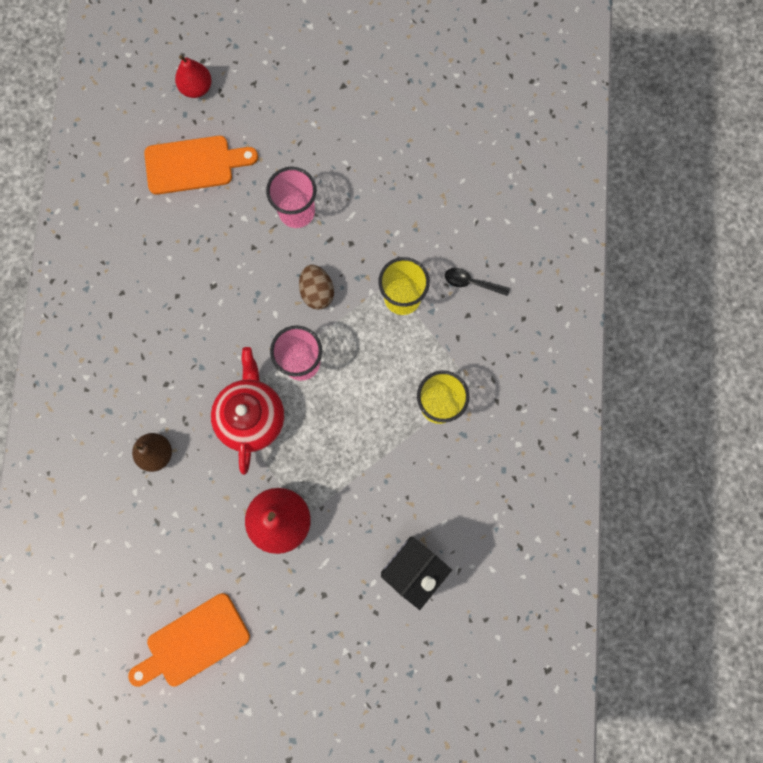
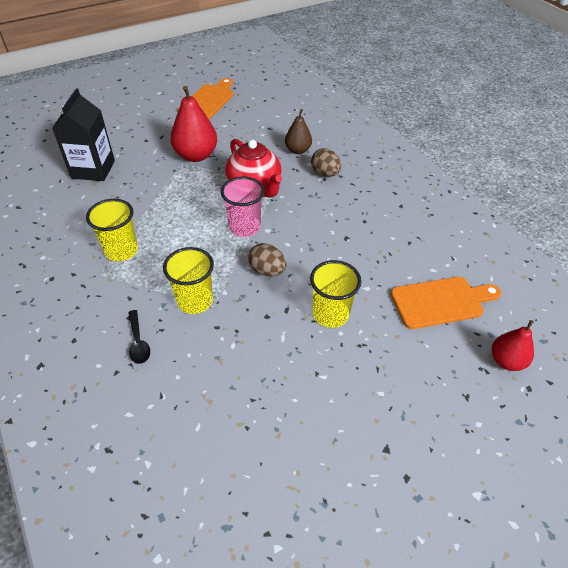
camera: 145 degrees right, 30 degrees down
(158, 392) = (325, 173): none -> brown egg
(194, 165) = (441, 302): orange cutting board -> orange cutting board turned 150 degrees counterclockwise
(296, 211) = (330, 314): pink cup -> yellow cup
(471, 282) = (138, 342): black spoon -> black spoon turned 90 degrees clockwise

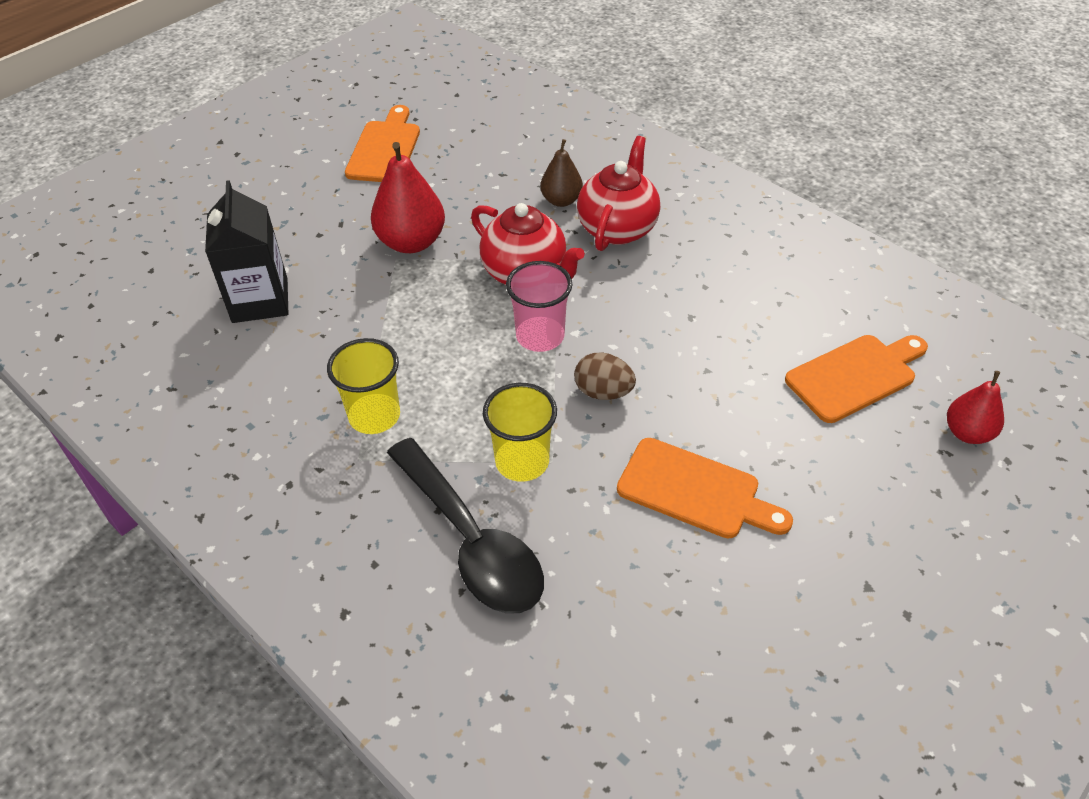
camera: 15 degrees left, 0 degrees up
(138, 342) = (471, 541): black spoon -> black spoon, size x2.40
(296, 349) = (695, 491): none -> orange cutting board
(325, 173) = (617, 228): brown egg -> red teapot
(330, 314) = (718, 431): yellow cup -> none

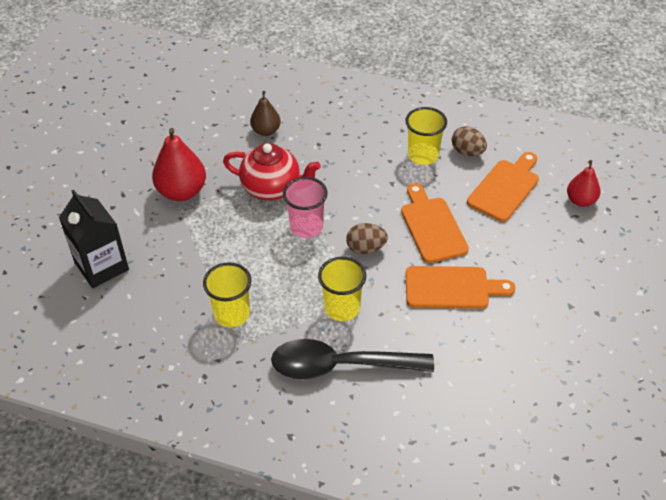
camera: 25 degrees left, 0 degrees up
(385, 149) = (119, 130): orange cutting board -> orange cutting board (432, 226)
(471, 541) = (340, 366): black spoon -> black spoon turned 150 degrees clockwise
(617, 228) = (314, 139): red teapot -> none
(756, 294) = (423, 155): none -> yellow cup
(824, 309) = (467, 152): none -> brown egg

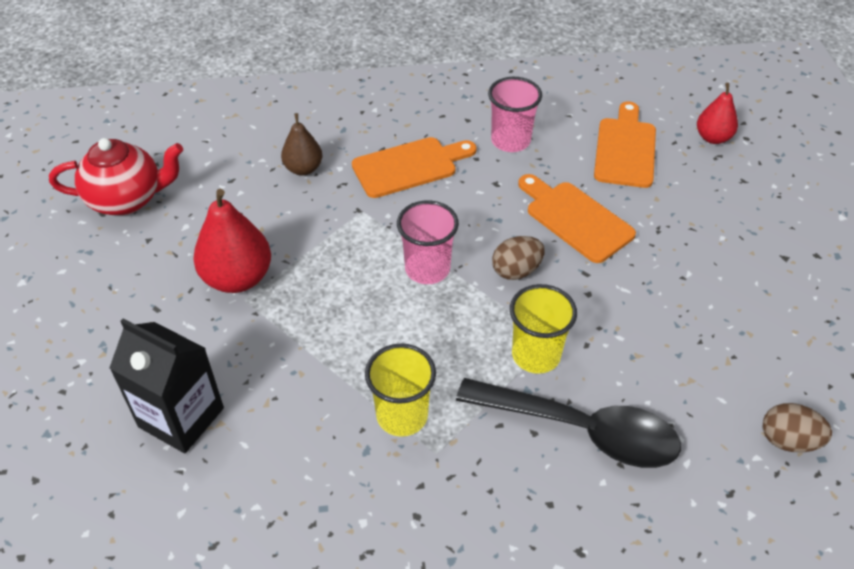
camera: 25 degrees left, 0 degrees up
(272, 188) = (355, 236): red teapot -> red teapot (127, 199)
(340, 366) = (581, 430): black spoon -> black spoon turned 135 degrees counterclockwise
(423, 155) = (510, 141): yellow cup -> pink cup
(452, 288) = (646, 283): orange cutting board -> orange cutting board (409, 166)
(467, 152) = (557, 122): brown egg -> brown egg (788, 440)

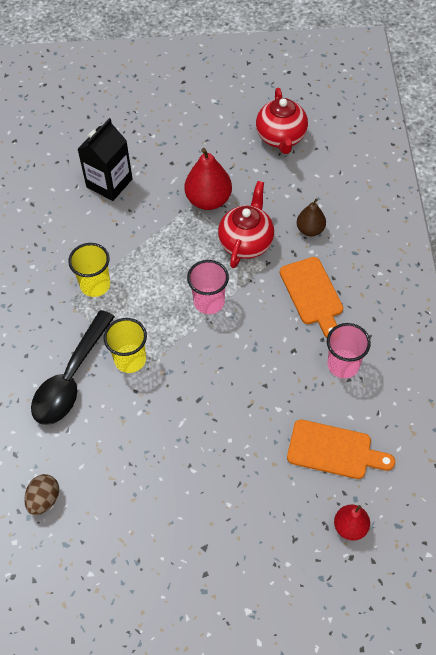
camera: 95 degrees right, 10 degrees up
(322, 232) = (246, 242): none -> red teapot
(516, 271) = (203, 355): brown egg -> none
(575, 219) = (253, 400): orange cutting board -> none

